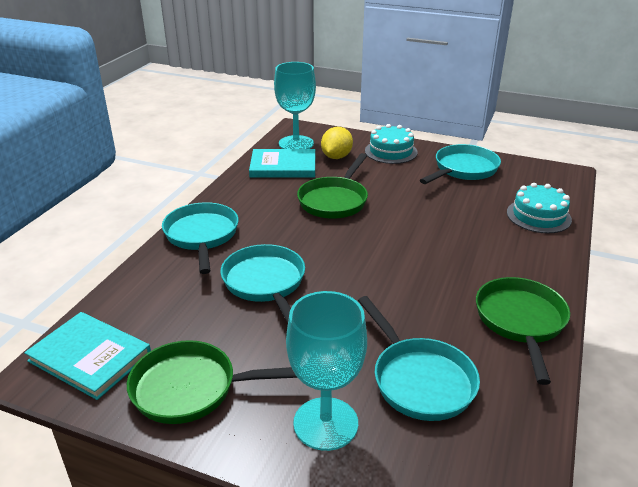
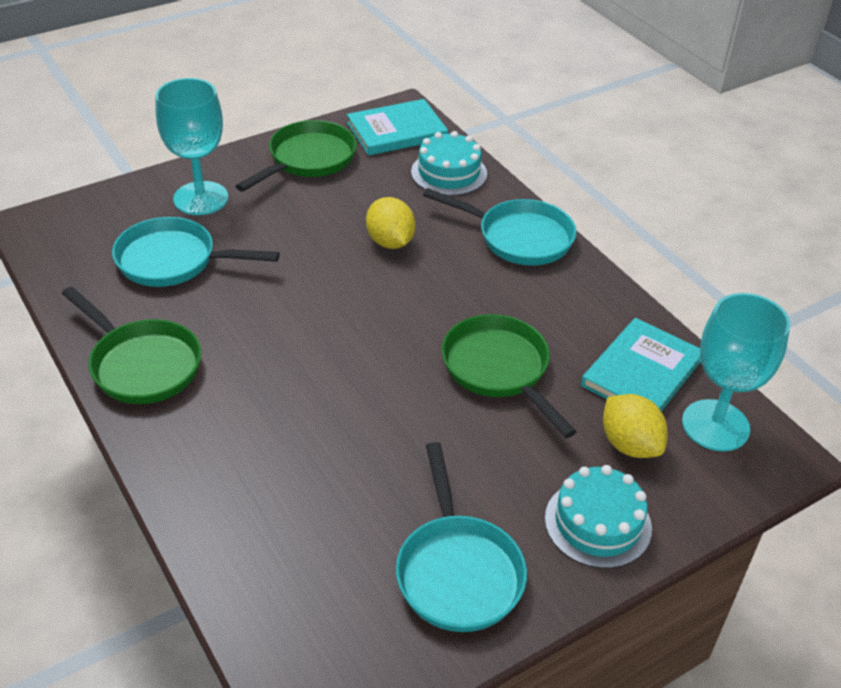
camera: 125 degrees right, 10 degrees up
(265, 283) = (390, 242): turquoise pan -> yellow lemon
(538, 216) = (257, 547): turquoise cake -> turquoise cake (449, 173)

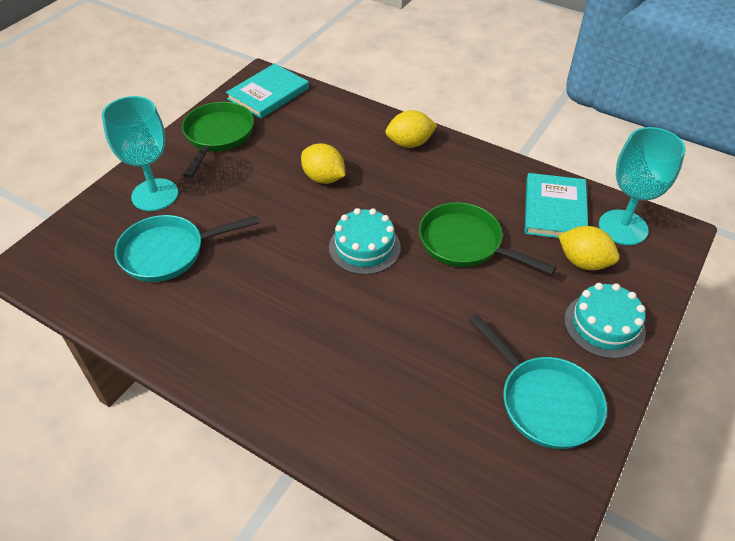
camera: 25 degrees left, 5 degrees up
(142, 365) = (204, 346): green pan -> none
(449, 173) = (328, 113): turquoise cake -> turquoise cake (364, 247)
(519, 237) = (409, 143): turquoise pan -> yellow lemon

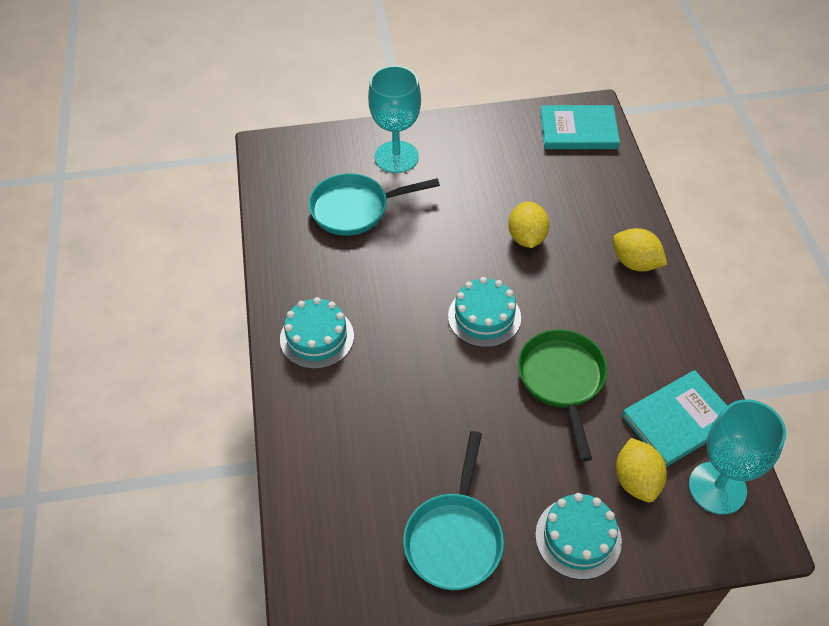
camera: 50 degrees right, 5 degrees up
(168, 252) = (355, 209): turquoise pan -> turquoise pan turned 45 degrees counterclockwise
(218, 136) = (494, 141): green pan -> none
(262, 365) = (317, 337): none -> turquoise cake

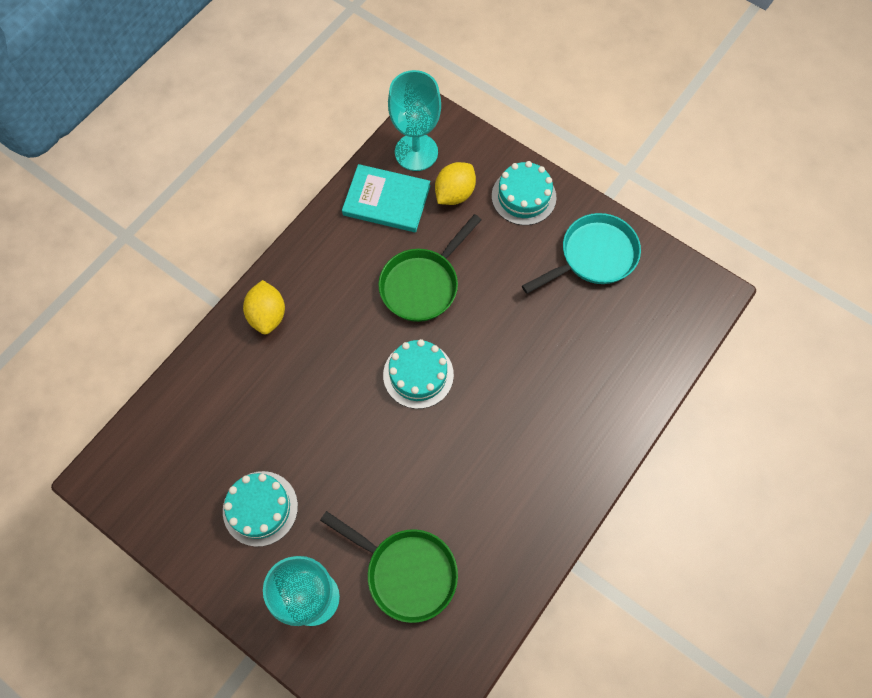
camera: 135 degrees left, 15 degrees up
(317, 337) = (552, 472): turquoise cake -> turquoise cake (260, 508)
(355, 209) = (406, 572): turquoise pan -> green pan
(526, 237) = (311, 409): yellow lemon -> none
(578, 130) = (140, 469): turquoise book -> none

